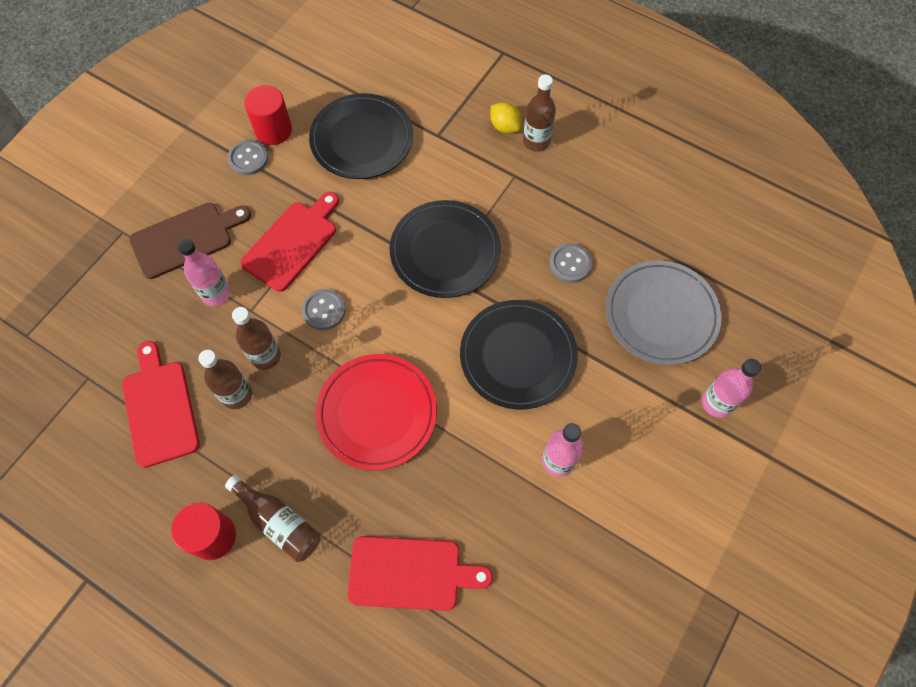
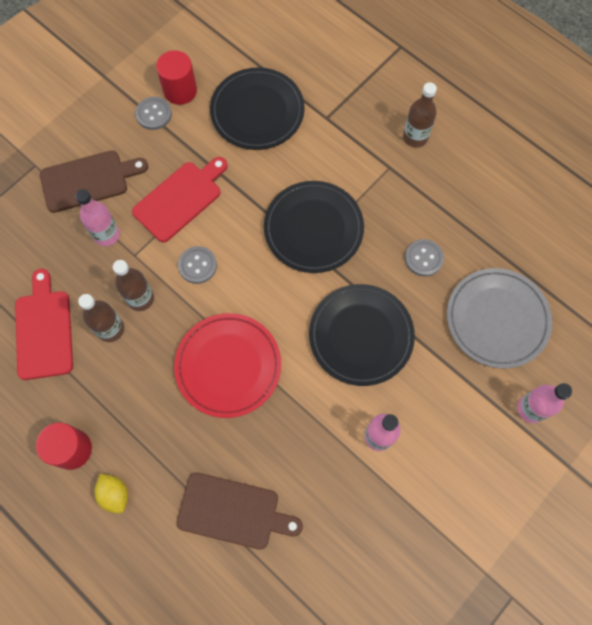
camera: 10 degrees right, 5 degrees up
(279, 522) = (129, 448): brown bottle -> none
(411, 573) = (233, 512): red cutting board -> brown cutting board
(505, 127) = (389, 119): yellow lemon -> yellow lemon (115, 494)

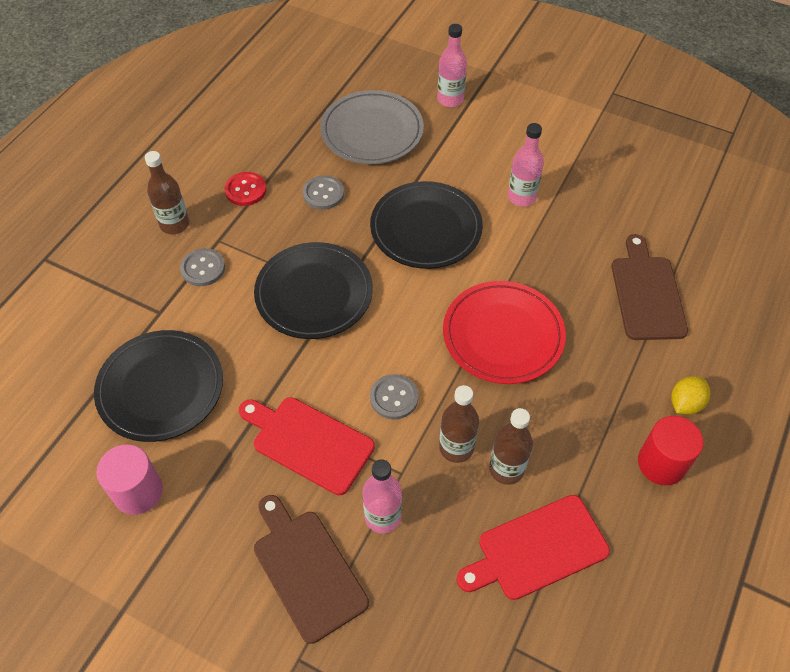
camera: 105 degrees left, 15 degrees down
(154, 114) = (182, 515): grey button -> grey button (203, 268)
(180, 90) = (138, 492): red cylinder -> pink cylinder
(442, 196) = (246, 190): none -> red button

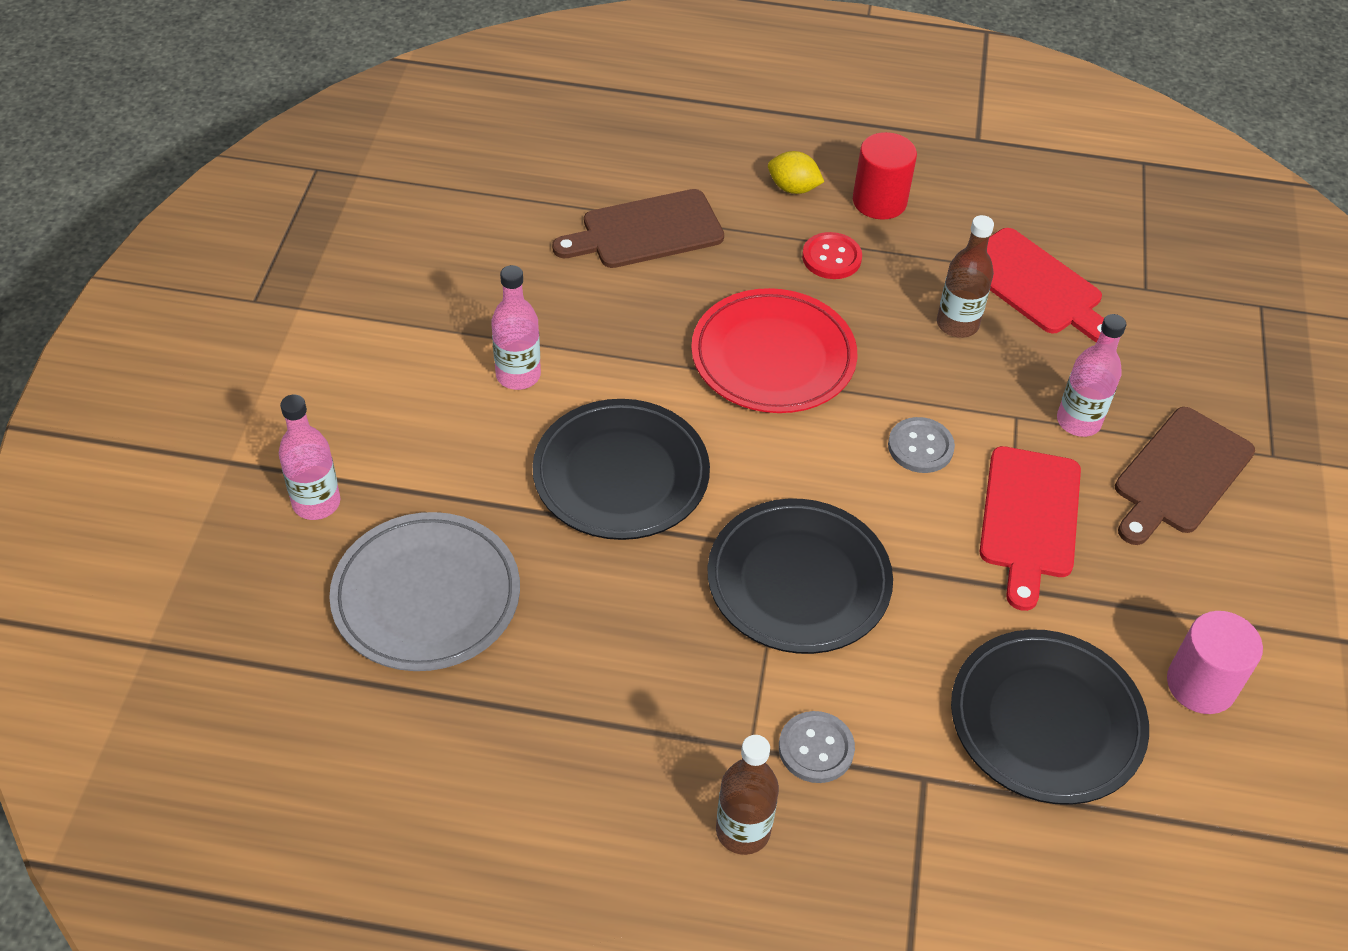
camera: 110 degrees left, 5 degrees down
(246, 190) = (626, 746): red button -> red button (831, 258)
(323, 194) = (595, 627): grey button -> none
(456, 447) = (955, 373): brown bottle -> none

